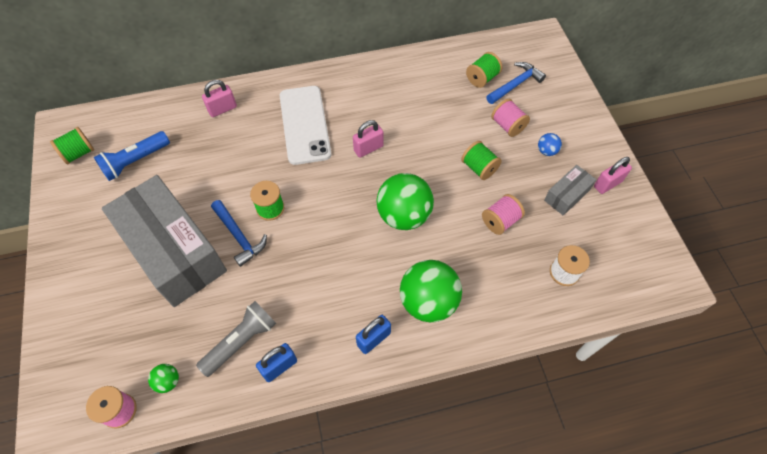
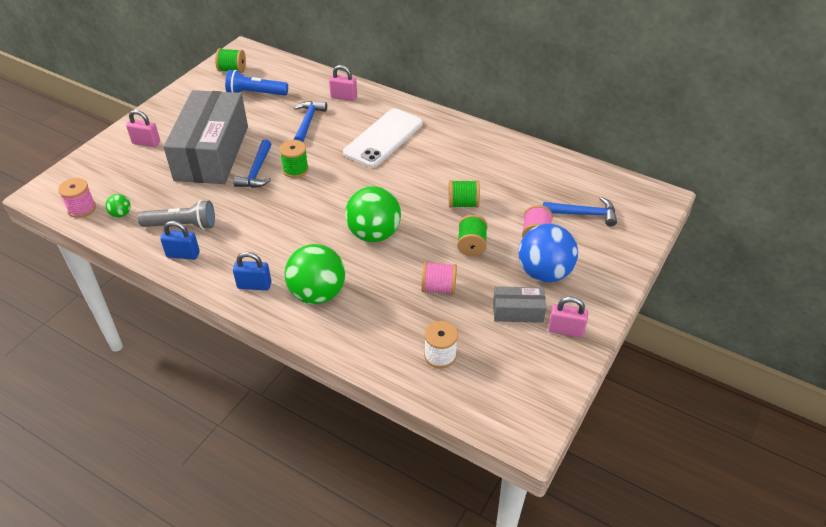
camera: 45 degrees right, 15 degrees down
(222, 155) = (308, 122): none -> blue hammer
(368, 148) = (407, 179): pink padlock -> pink padlock (146, 143)
(482, 78) = (560, 192): green spool -> green spool (463, 204)
(546, 151) = (544, 273): blue ball -> blue ball, size x2.28

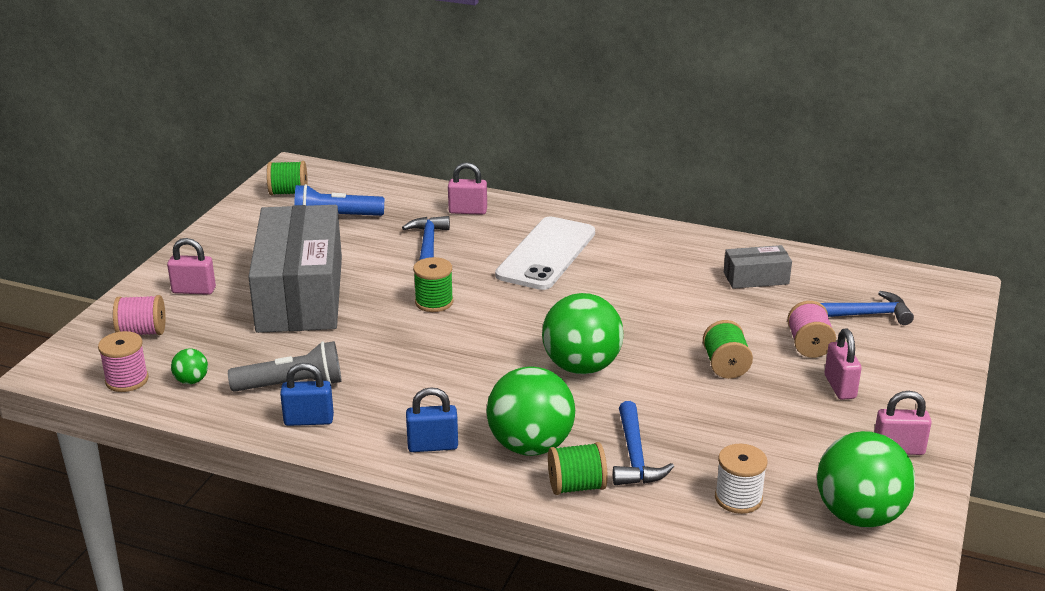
camera: 10 degrees left, 15 degrees down
(257, 171) = (377, 309): blue hammer -> blue hammer (635, 456)
(438, 288) = (701, 420): pink spool -> pink spool (142, 332)
(463, 204) = (692, 319): green spool -> green spool (576, 486)
(517, 381) = (859, 515): none -> green ball
(518, 311) = (823, 435): grey box -> grey box (756, 278)
(544, 273) = (840, 387): blue ball -> pink padlock

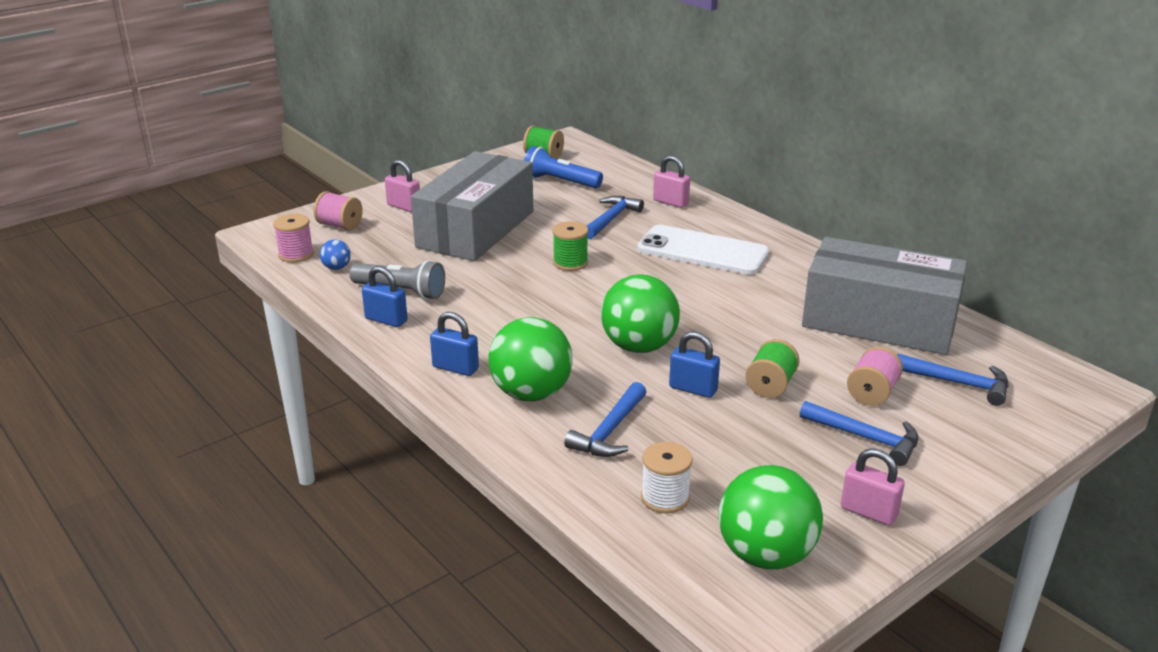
camera: 30 degrees right, 0 degrees up
(191, 381) = (336, 267): green ball -> blue ball
(546, 254) = (702, 251): white phone -> white phone turned 60 degrees clockwise
(576, 486) = (535, 437): green spool -> none
(666, 391) = (693, 389): none -> blue padlock
(756, 278) = (879, 321): grey box -> grey box, size x2.32
(840, 387) = (865, 438): pink padlock -> blue hammer

